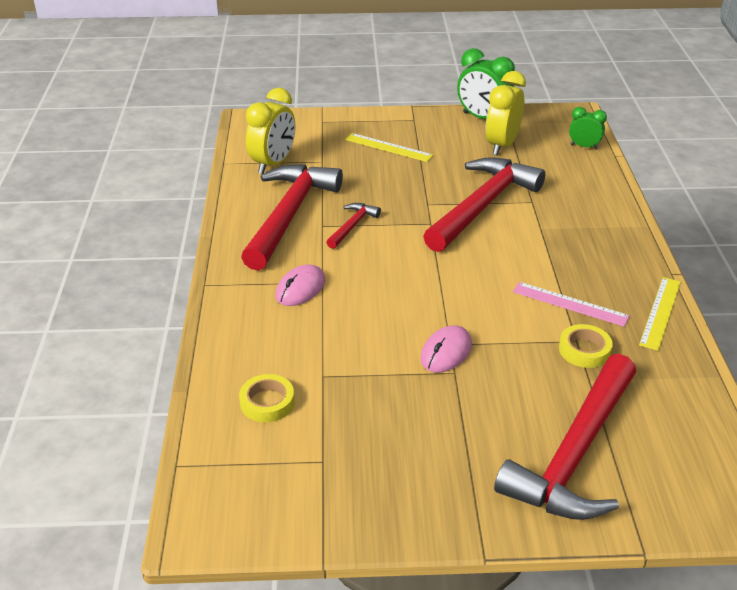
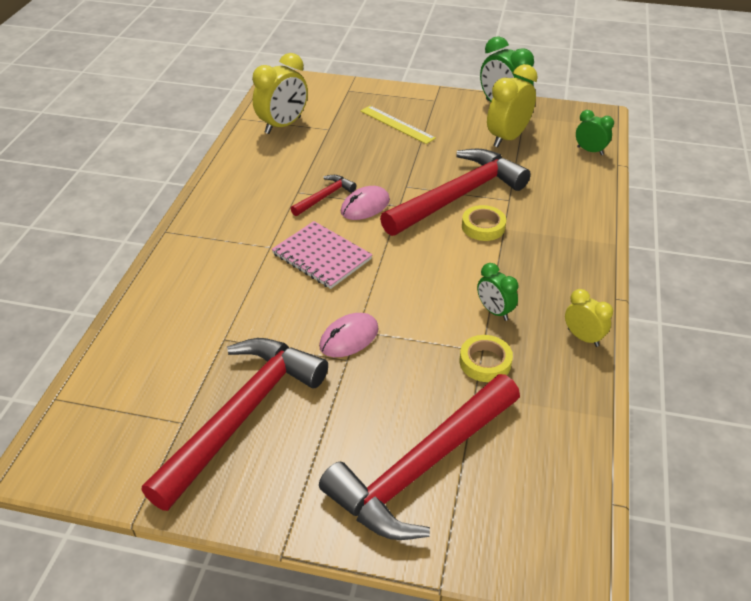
camera: 15 degrees right, 5 degrees up
(267, 402) = (162, 355): yellow tape -> yellow tape (483, 227)
(289, 215) = (272, 177): red hammer -> red hammer (241, 416)
(300, 288) = (247, 250): pink mouse -> pink mouse (365, 206)
(379, 282) = (321, 256): none -> pink notebook
(570, 304) = (494, 311): pink ruler -> green clock
(660, 312) = (583, 337): yellow ruler -> yellow clock

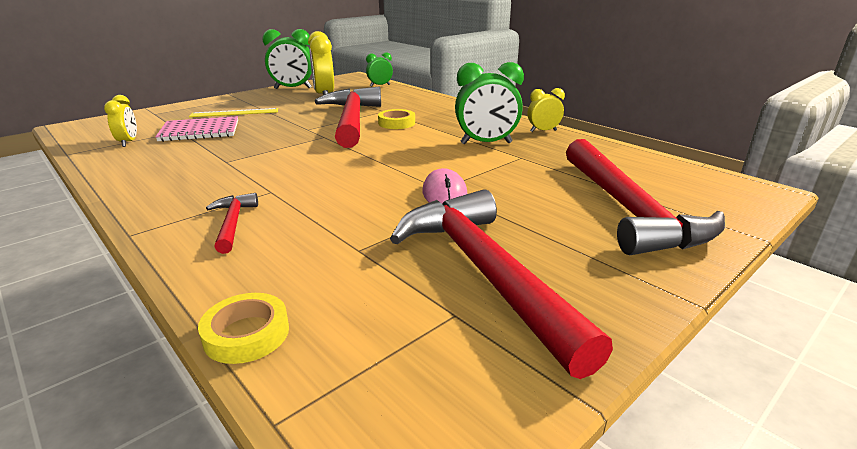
camera: 55 degrees left, 15 degrees down
(283, 125) = (128, 142): yellow clock -> yellow clock, size x0.58
(321, 256) = (327, 175): pink notebook -> pink notebook (200, 131)
(324, 197) = (256, 154): red hammer -> red hammer (233, 223)
(365, 206) = (300, 145): pink mouse -> none
(485, 362) = (534, 159): yellow tape -> yellow tape (246, 334)
(494, 311) = (486, 143): green clock -> green clock, size x1.73

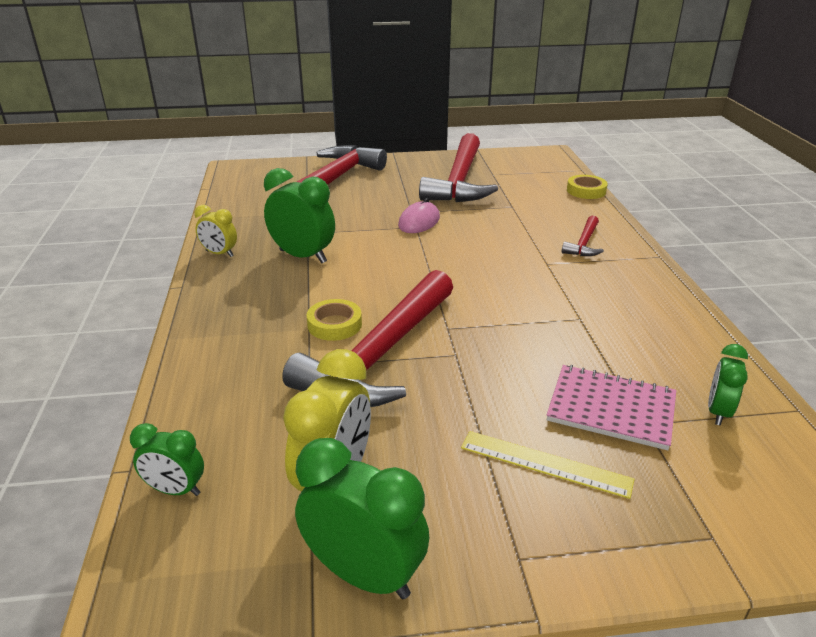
camera: 145 degrees left, 5 degrees up
(128, 142) = (718, 412): yellow clock -> green clock

